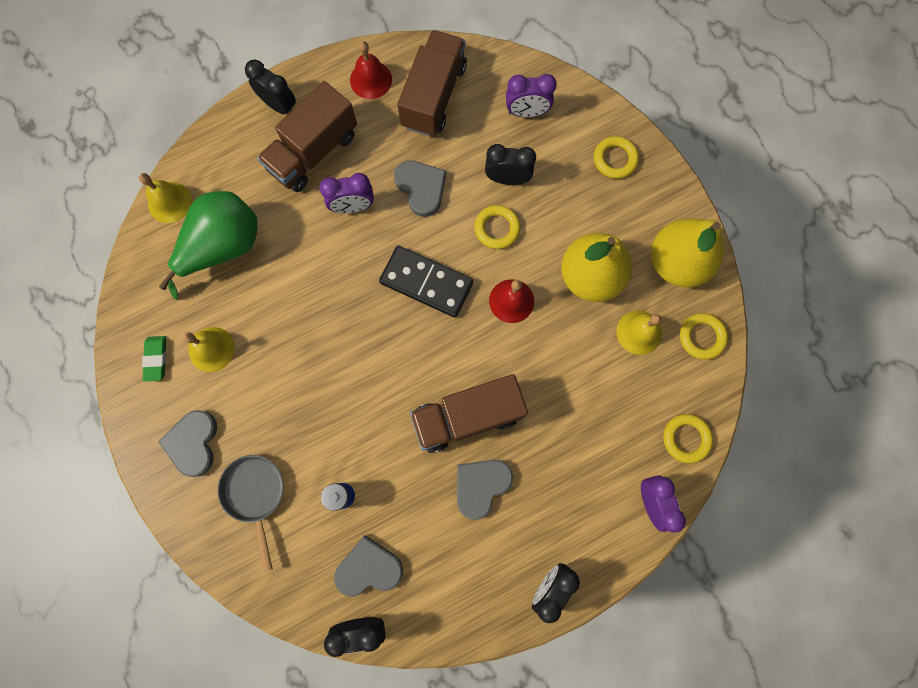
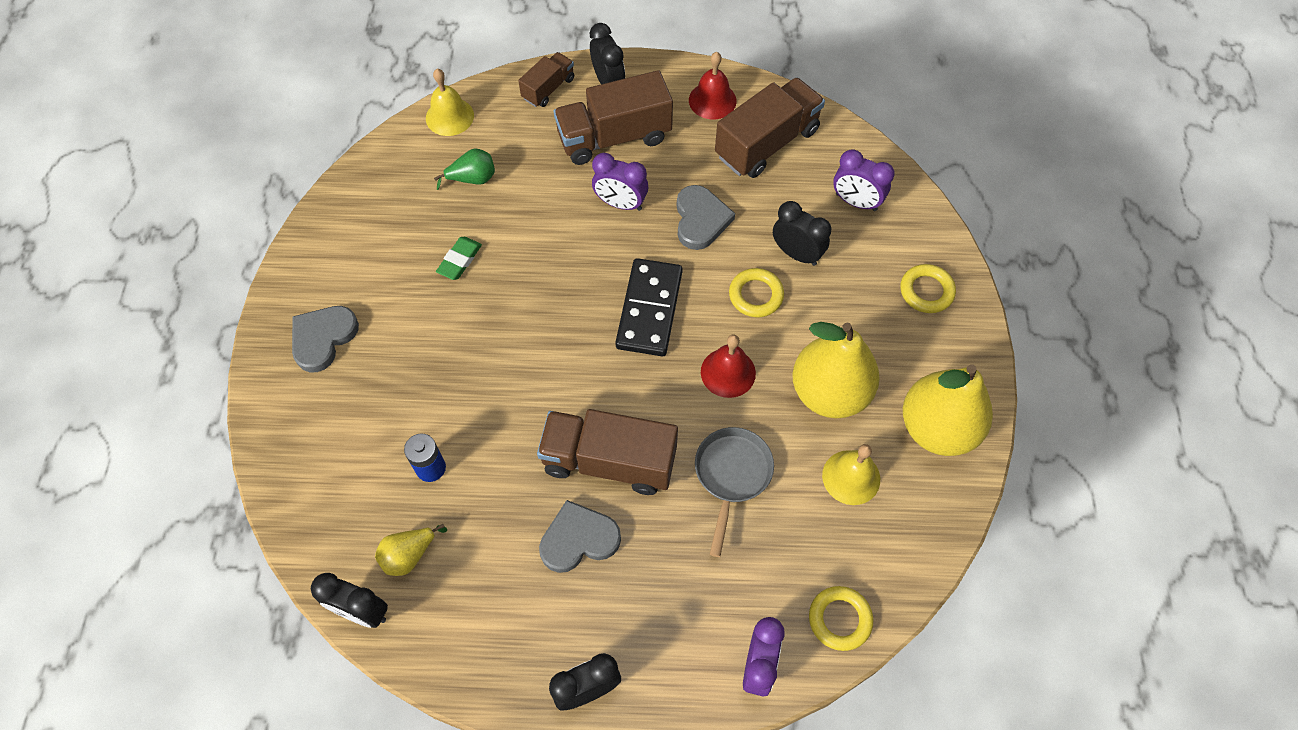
camera: 30 degrees right, 15 degrees down
(156, 359) = (342, 245): green eraser -> green eraser (459, 260)
(211, 349) = (399, 263): yellow bell -> none
(224, 247) = (473, 179): green pear -> green pear, size x0.47
(234, 136) = (548, 88): none -> brown truck
(255, 494) = (347, 418): grey pan -> grey pan (731, 475)
(369, 568) = (409, 555): grey heart -> yellow pear
(426, 282) = (649, 309): black domino -> black domino turned 45 degrees clockwise
(701, 337) = (921, 520): yellow ring -> none

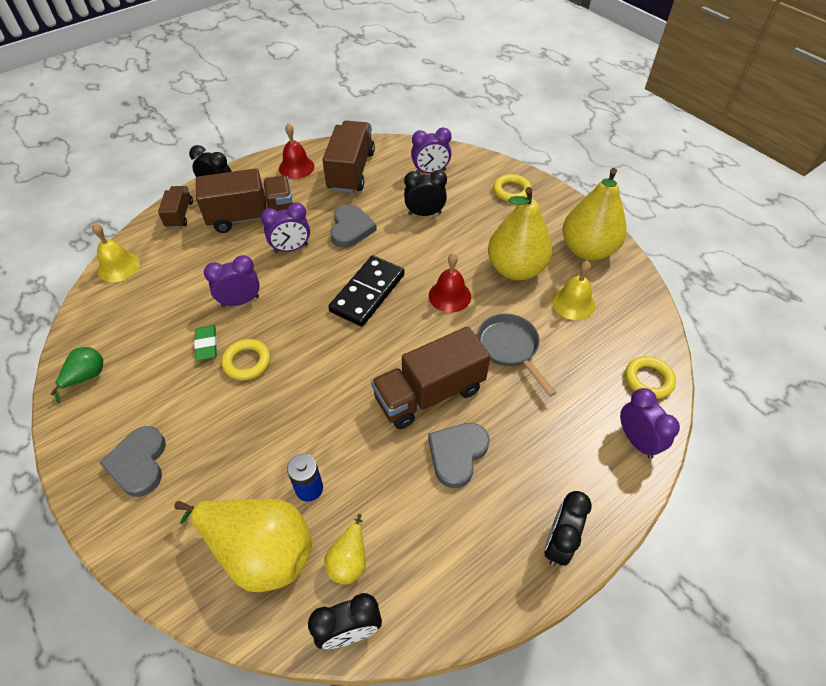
camera: 40 degrees left, 10 degrees down
(351, 490) = (259, 551): none -> yellow pear
(473, 179) = (171, 292): green pear -> green pear (86, 377)
(524, 233) = (240, 301): none -> purple clock
(614, 137) = (251, 217): brown truck -> brown truck turned 135 degrees counterclockwise
(649, 309) = (367, 293): black domino -> black domino turned 60 degrees clockwise
(700, 220) = (351, 229): grey heart -> grey heart turned 45 degrees clockwise
(756, 295) = (423, 247): yellow ring -> yellow ring (247, 362)

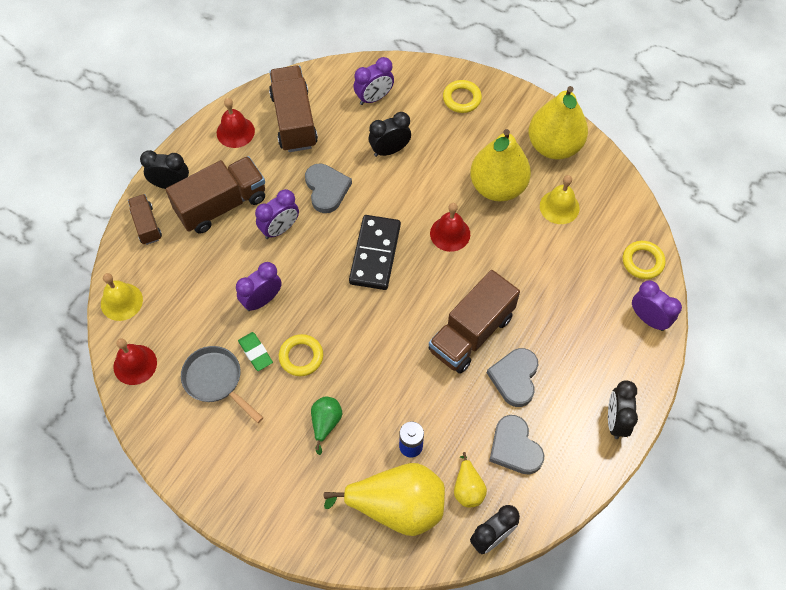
camera: 20 degrees left, 10 degrees up
(86, 377) = (164, 419): green pear -> green pear (326, 423)
(94, 321) = (135, 364): none -> red bell
(139, 463) = (260, 475): grey heart -> grey heart (515, 447)
(510, 348) = (521, 269): grey pan -> grey pan (216, 381)

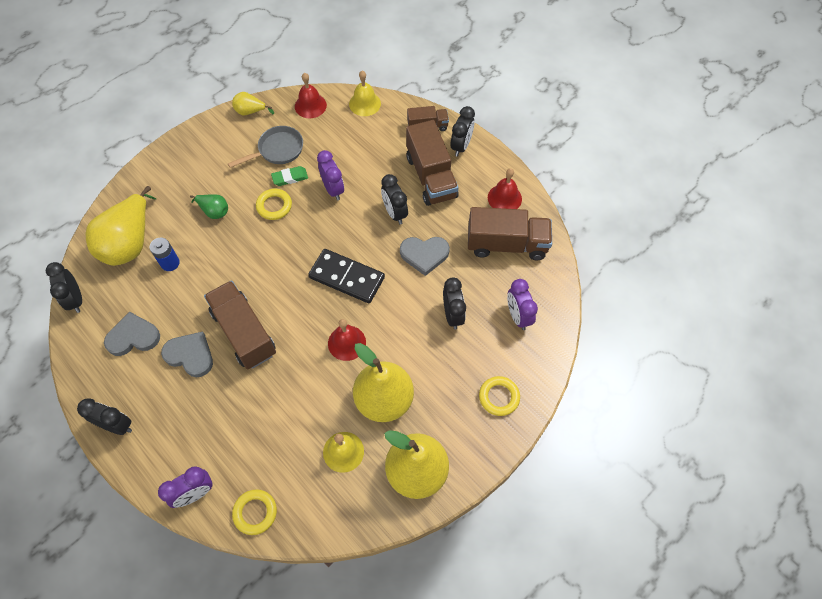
camera: 105 degrees right, 0 degrees up
(280, 229) = (394, 213): purple clock -> black clock
(468, 488) = (119, 293): yellow pear -> yellow pear (250, 112)

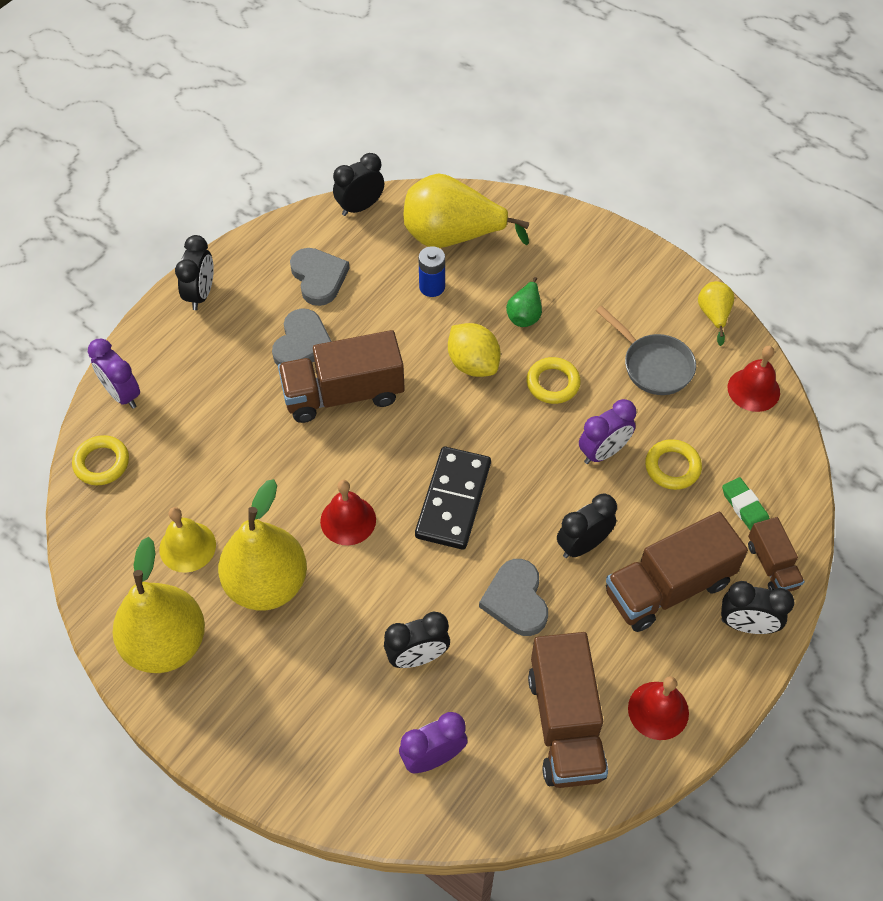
camera: 80 degrees right, 5 degrees down
(244, 248) = (473, 364): none -> yellow lemon
(244, 333) = (343, 394): brown truck -> brown truck turned 150 degrees counterclockwise
(290, 177) = (608, 392): green eraser -> green eraser (745, 507)
(365, 103) = (785, 464): yellow bell -> none
(499, 397) = (289, 743): yellow ring -> yellow ring (672, 467)

